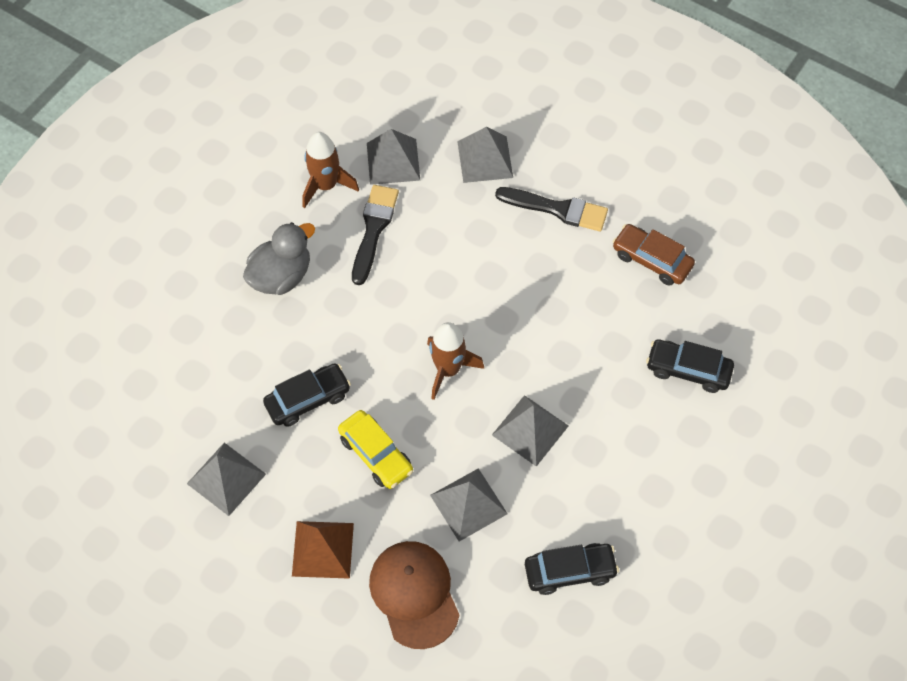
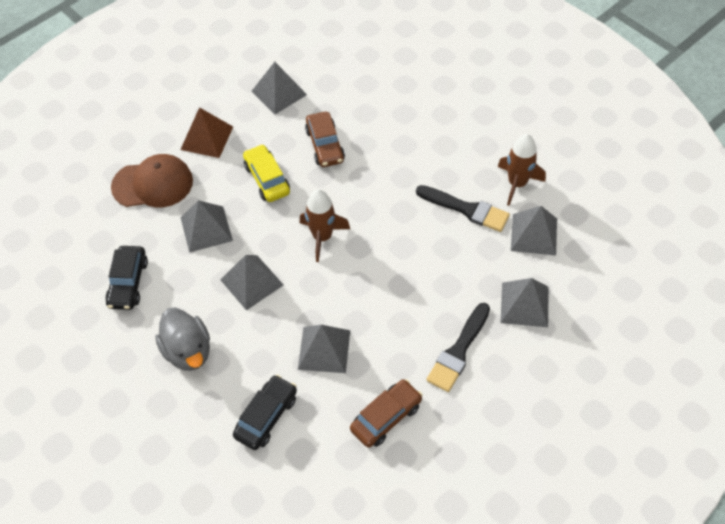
camera: 105 degrees right, 5 degrees down
(281, 276) = (436, 143): grey duck -> grey duck (188, 351)
(308, 399) = (325, 145): black car -> brown car
(376, 454) = (267, 179): yellow car -> yellow car turned 90 degrees clockwise
(593, 333) = (324, 349): none -> grey pyramid

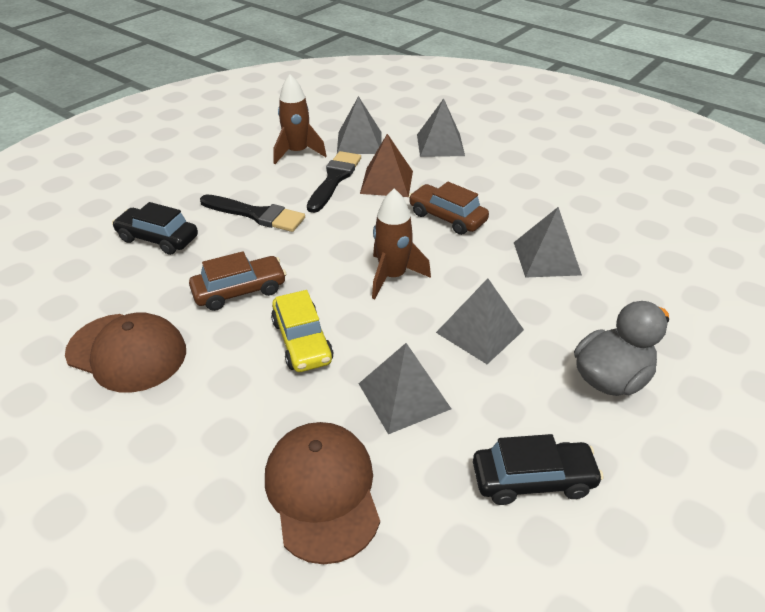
camera: 100 degrees left, 15 degrees down
(206, 138) = (216, 430): brown pyramid -> brown pyramid (387, 182)
(266, 416) = (652, 291): black car -> black car (158, 239)
(267, 179) = (302, 341): yellow car -> yellow car turned 75 degrees counterclockwise
(279, 93) = (127, 352): grey pyramid -> brown cap
(386, 417) = (599, 211): brown car -> brown car (447, 217)
(458, 351) = (505, 175): black brush -> black brush (256, 215)

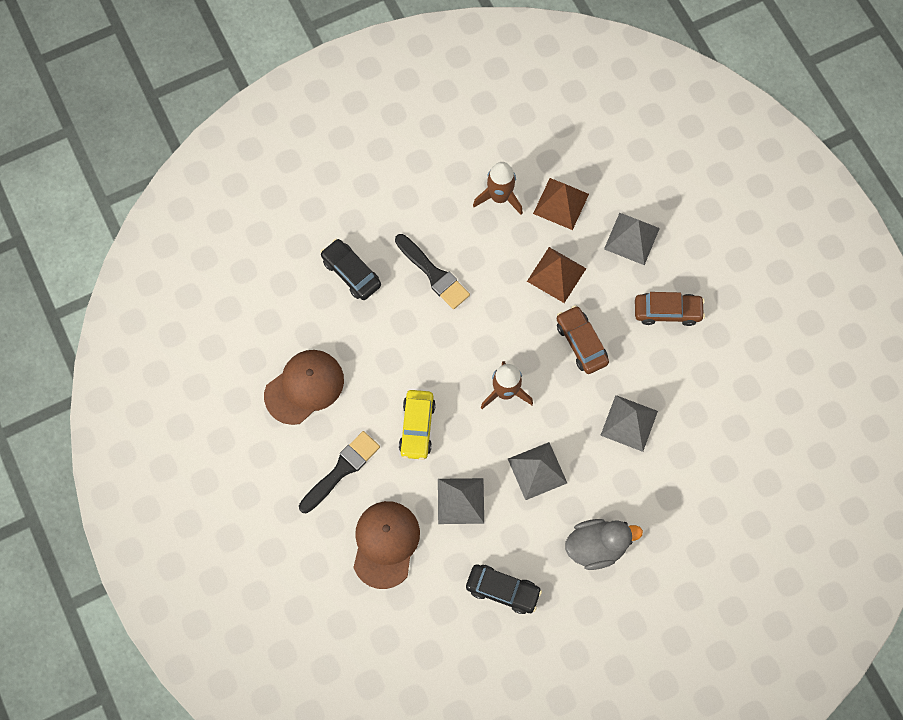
camera: 25 degrees right, 30 degrees up
(127, 352) = (304, 387): brown cap -> brown cap turned 90 degrees counterclockwise
(240, 291) = (393, 359): brown car -> brown car (667, 311)
(334, 179) = (514, 252): black brush -> black brush (341, 470)
(359, 142) = (561, 203): grey pyramid -> brown pyramid

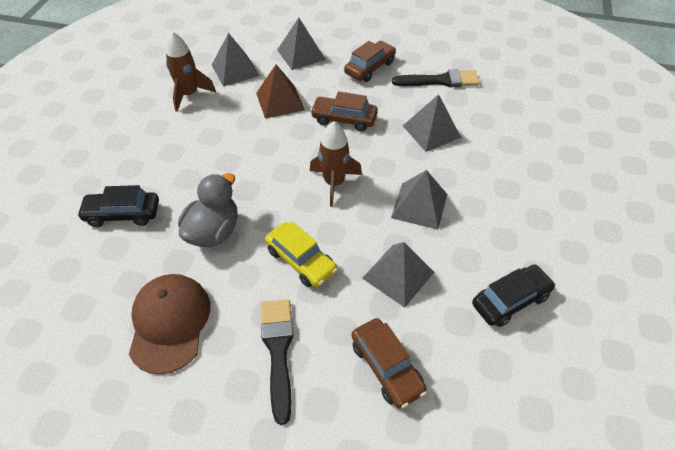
camera: 50 degrees left, 20 degrees down
(385, 544) = (386, 367): brown cap -> brown car
(433, 274) = (193, 164): black brush -> black brush (440, 81)
(561, 203) = (235, 70): brown pyramid -> grey pyramid
(596, 546) = (518, 210): grey duck -> grey duck (214, 231)

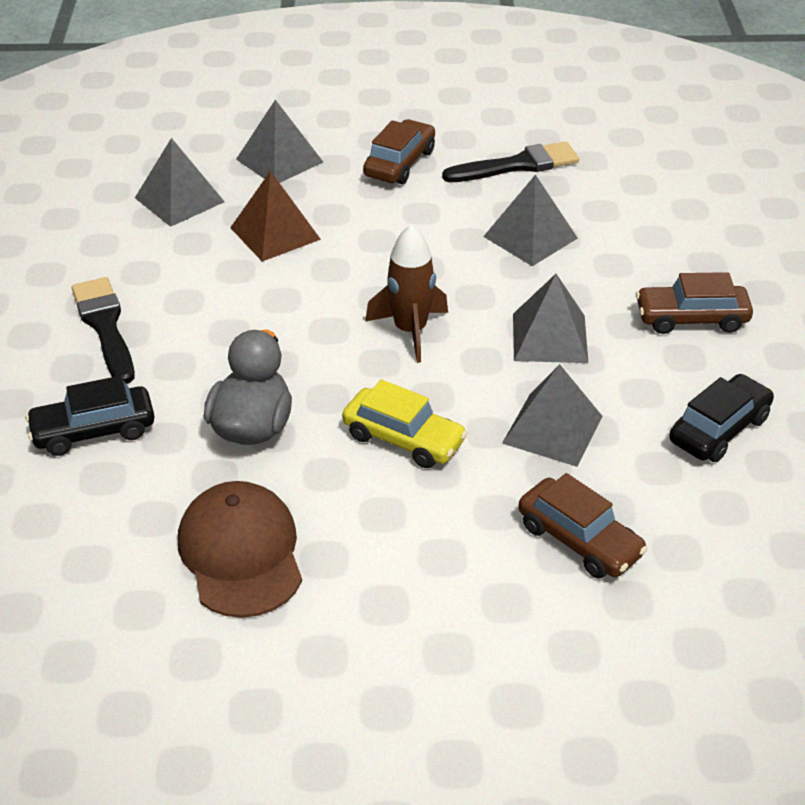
camera: 15 degrees left, 10 degrees down
(189, 94) = (119, 247): brown rocket -> none
(278, 351) = (419, 553): black brush -> black brush (105, 326)
(344, 119) = (389, 242): brown car -> brown car (691, 319)

